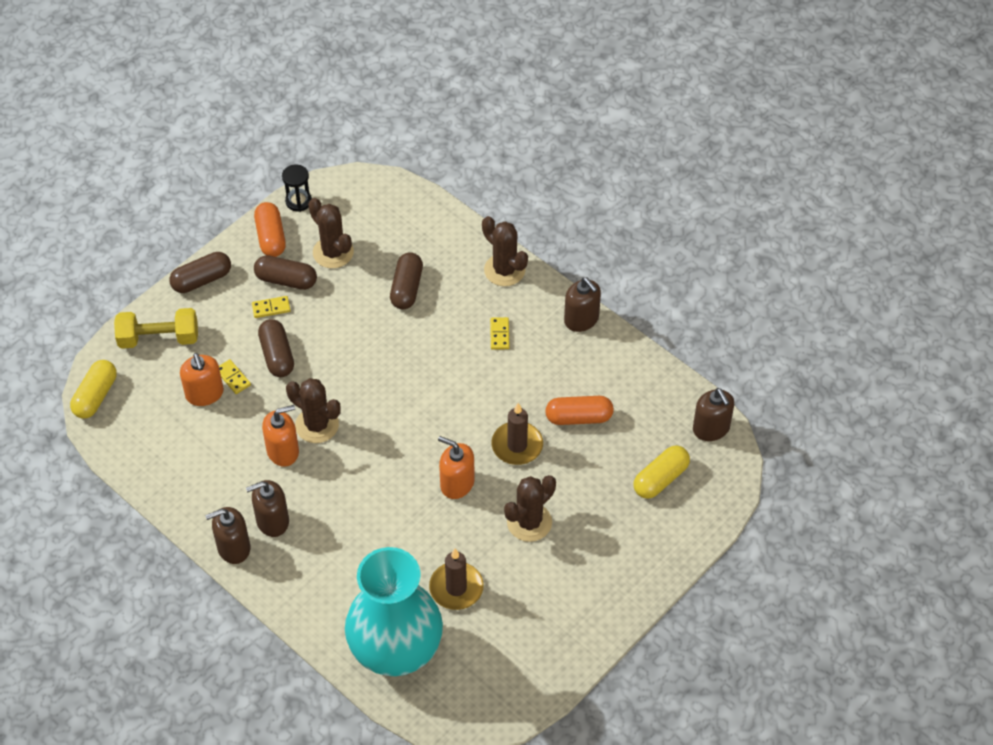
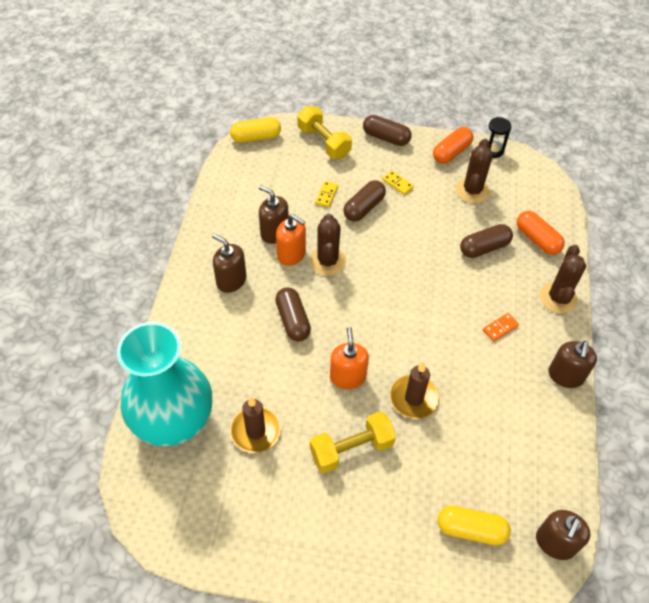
camera: 55 degrees right, 0 degrees up
(204, 394) = (302, 188): orange soap dispenser -> none
(233, 547) = (194, 271): brown soap dispenser -> brown soap dispenser (274, 233)
(286, 280) = (426, 179): brown capsule -> brown capsule (293, 320)
(499, 334) = (500, 328): yellow domino -> orange domino
(529, 522) = (351, 449): brown cactus -> yellow dumbbell
(579, 417) = (475, 428): orange capsule -> orange capsule (537, 239)

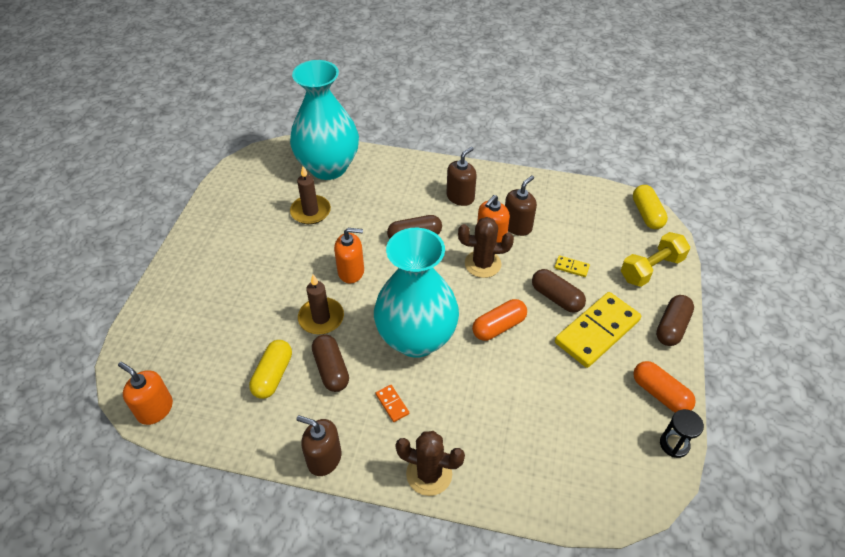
camera: 95 degrees right, 5 degrees down
(351, 449) = (281, 270): yellow dumbbell -> none
(397, 184) = (597, 331): yellow domino -> yellow domino, size x2.47
(426, 313) = (416, 338): none -> turquoise vase
(471, 529) = (188, 345): yellow capsule -> yellow capsule (273, 375)
(472, 190) = (595, 407): brown cactus -> none
(484, 248) = (504, 406): brown capsule -> brown capsule (331, 369)
(537, 239) = (519, 469): orange capsule -> orange capsule (498, 326)
(555, 543) = (155, 409): brown soap dispenser -> orange soap dispenser

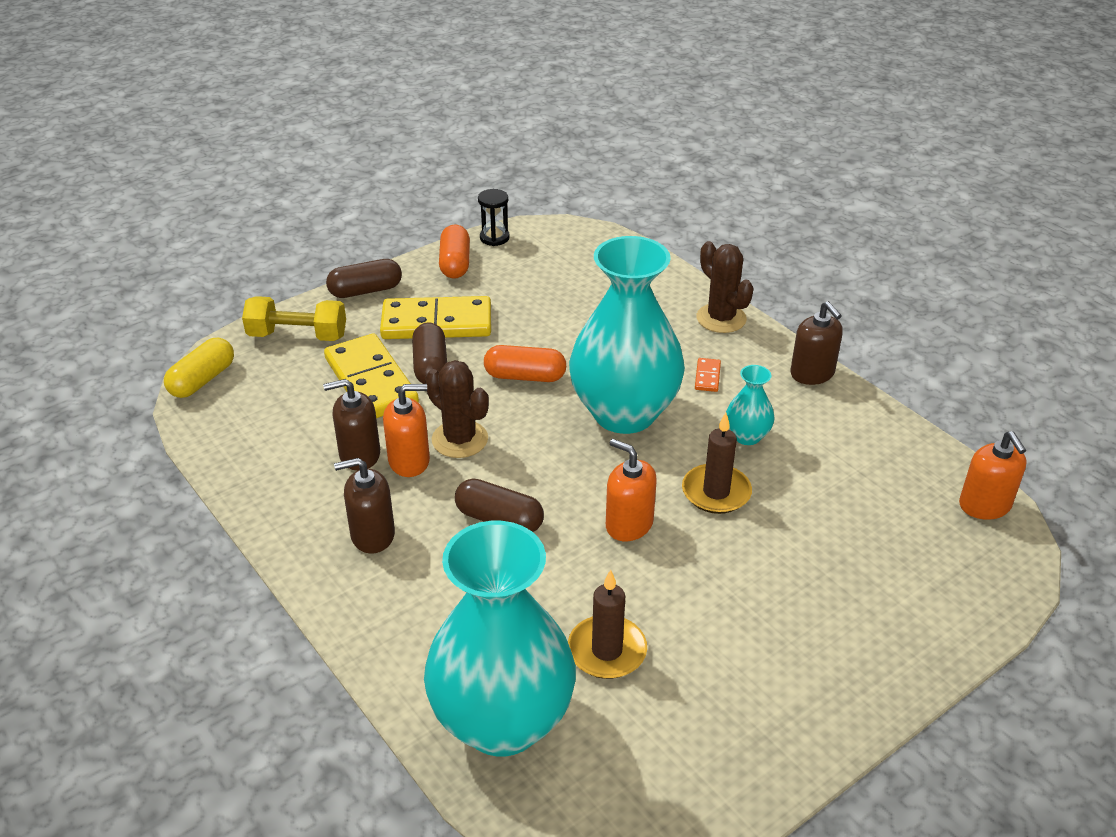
camera: 140 degrees left, 10 degrees down
(273, 375) = (819, 465): yellow capsule -> none
(331, 369) = (747, 436): brown capsule -> turquoise vase
(571, 267) = (371, 381): yellow domino -> yellow domino, size x2.47

